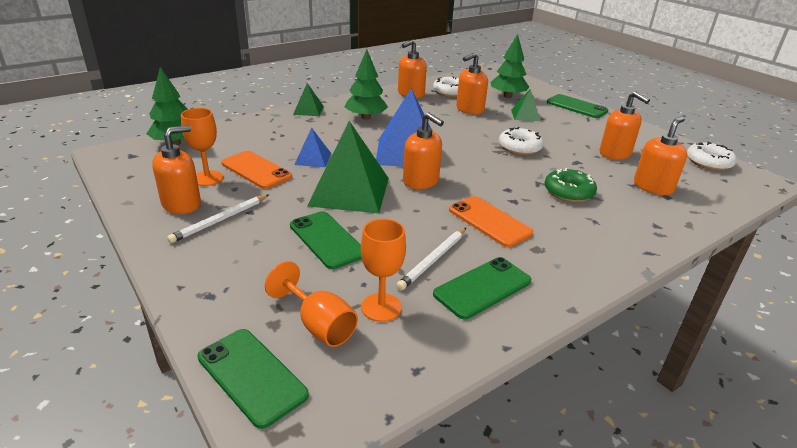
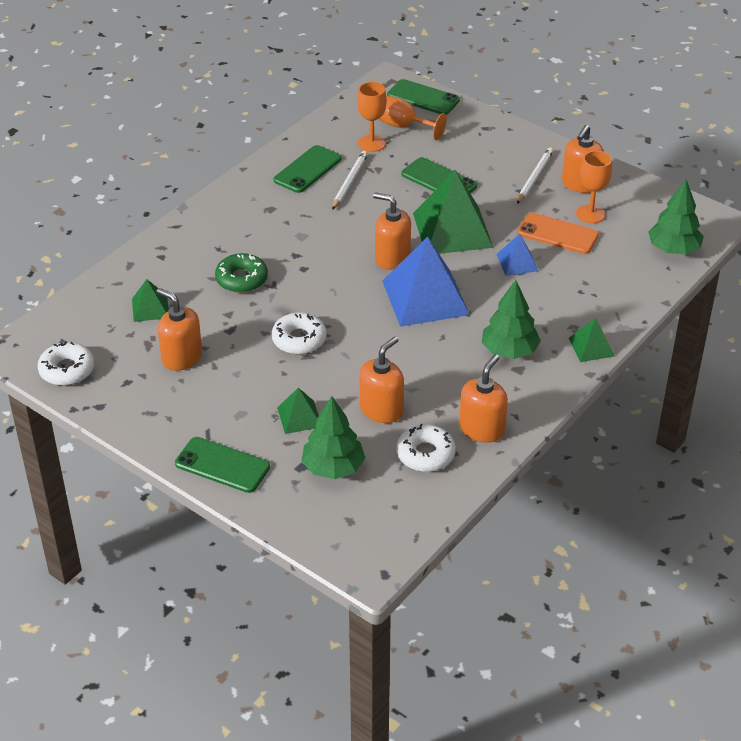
camera: 165 degrees right, 10 degrees up
(489, 221) = (314, 226): orange phone -> none
(653, 187) = (150, 308): orange soap dispenser -> green pyramid

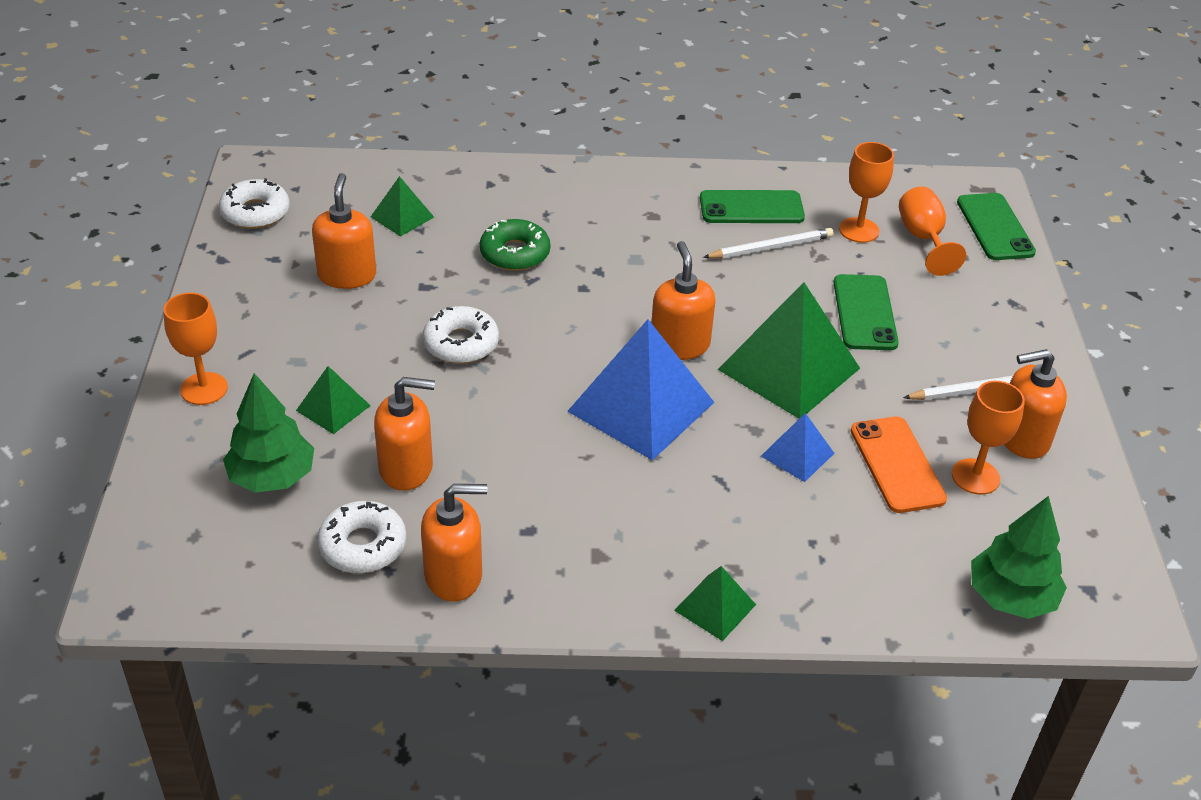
camera: 50 degrees right, 0 degrees up
(222, 465) = (204, 389): green phone -> orange goblet
(509, 351) = (623, 529): green tree -> none

